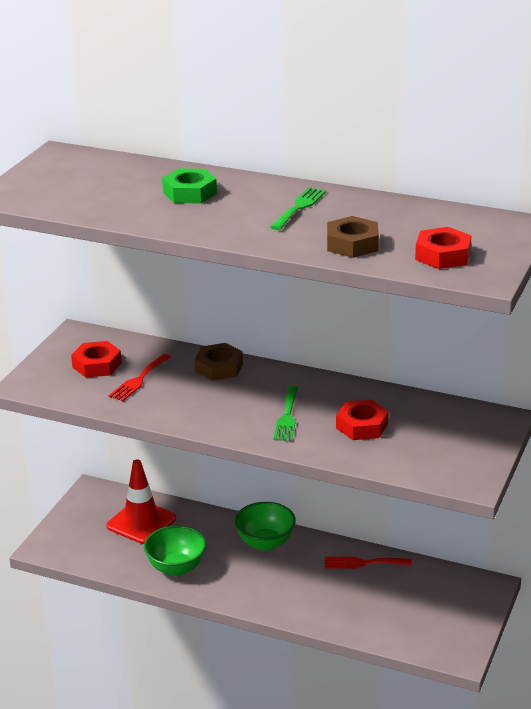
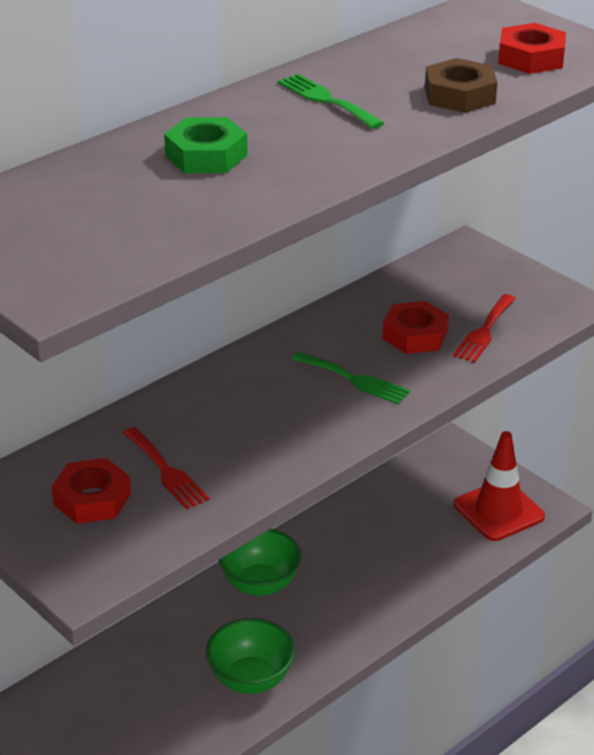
camera: 65 degrees left, 5 degrees up
(141, 522) = (130, 684): red traffic cone -> red traffic cone (498, 511)
(219, 367) = (196, 398): brown nut -> none
(363, 563) = (353, 520): red fork -> red fork (484, 331)

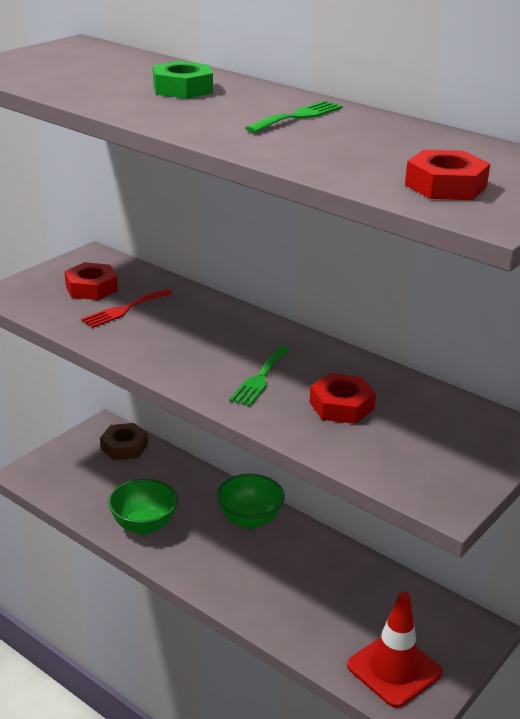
camera: 80 degrees right, 5 degrees down
(460, 95) = (334, 158): brown nut -> brown nut (124, 447)
(484, 331) = (364, 445): red fork -> none

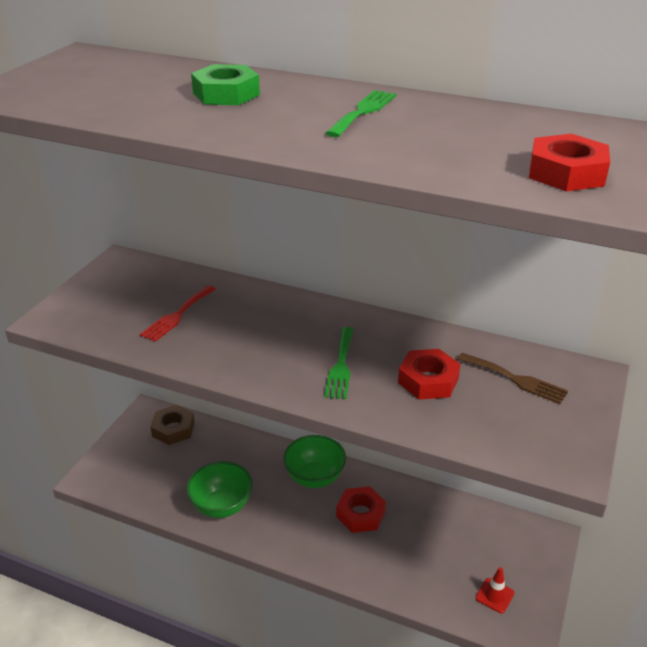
camera: 15 degrees left, 5 degrees up
(91, 288) = (134, 297): red nut -> red nut (360, 514)
(394, 669) = (494, 595): red traffic cone -> red traffic cone, size x0.47
(434, 421) = (515, 379): none -> brown fork

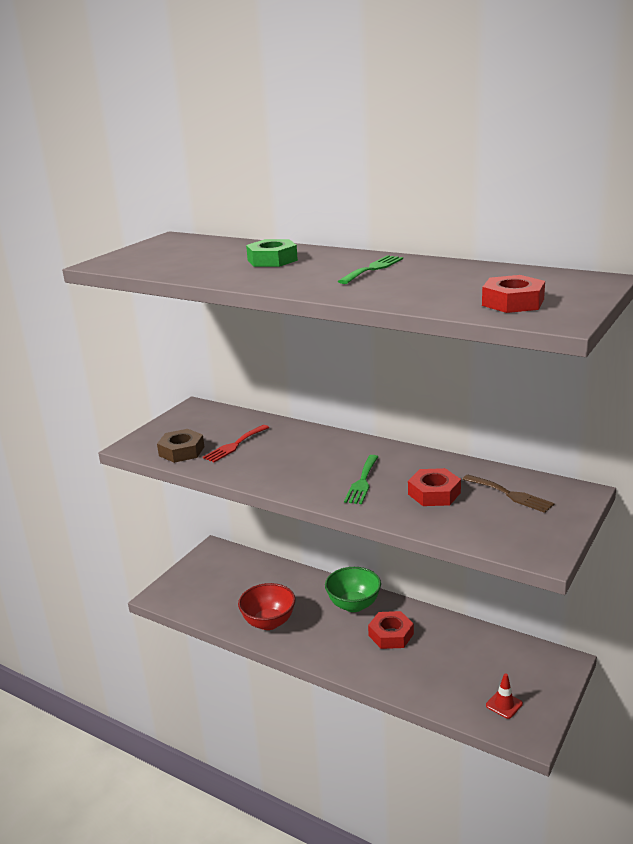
camera: 10 degrees right, 10 degrees down
(173, 429) = (235, 562): brown nut -> brown nut (181, 451)
(222, 506) = (269, 622): green bowl -> red bowl

